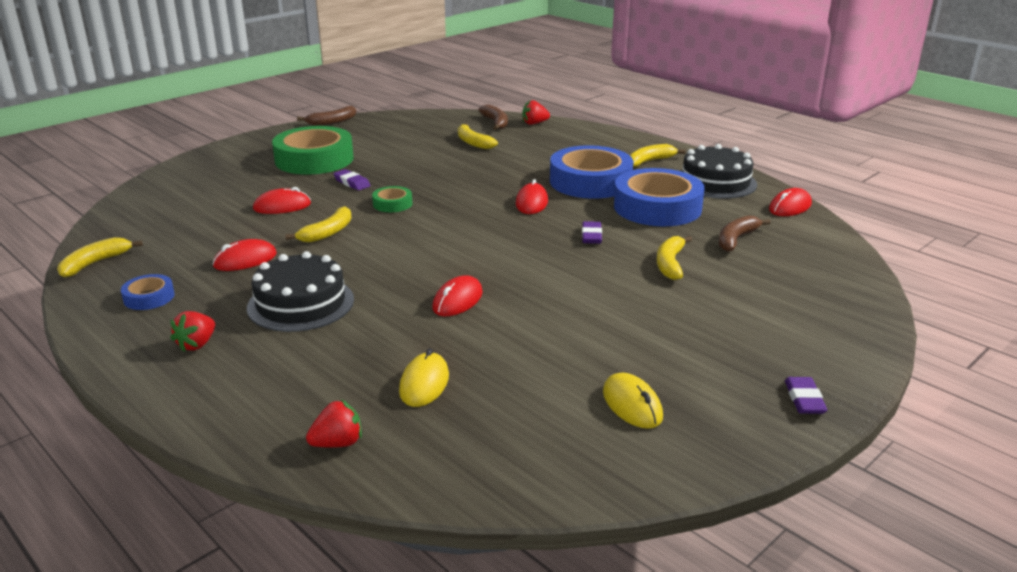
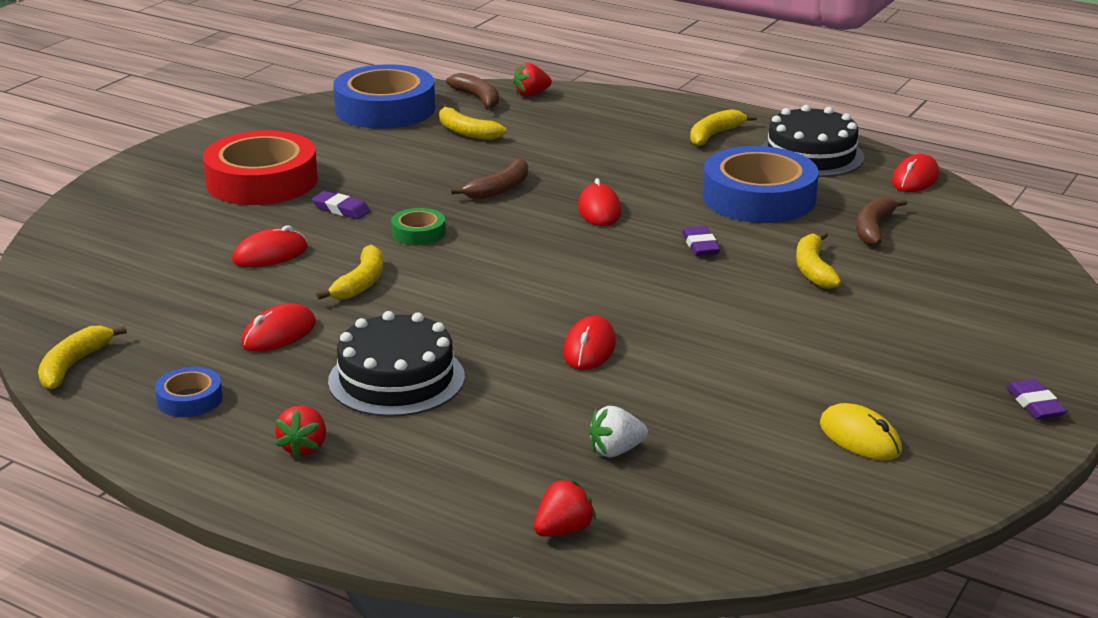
camera: 15 degrees left, 0 degrees up
(314, 159) = (262, 181): green tape -> red tape
(332, 122) = (243, 120): brown banana -> brown banana (499, 189)
(424, 383) = (616, 451): yellow mouse -> white strawberry
(590, 182) = (656, 172): blue tape -> blue tape (385, 109)

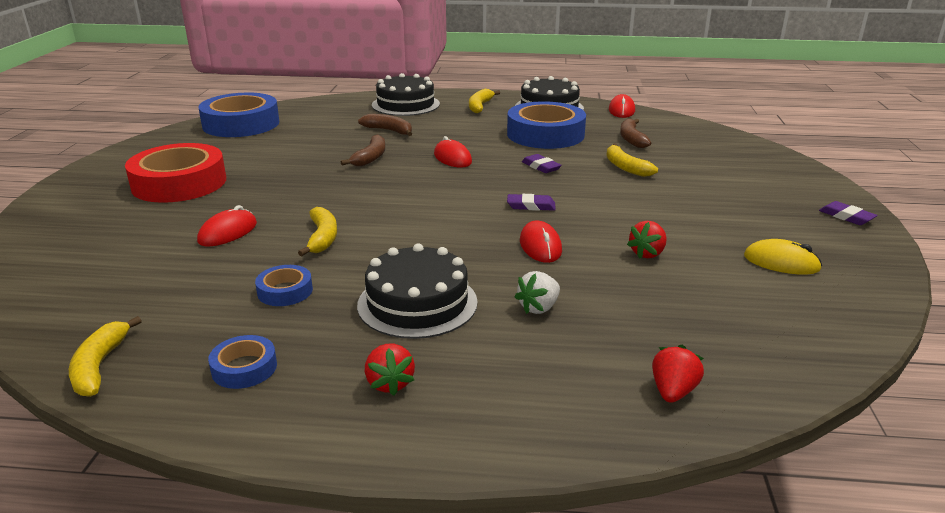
camera: 25 degrees left, 0 degrees up
(279, 334) = (285, 291): red mouse -> blue tape
(341, 209) = (261, 190): purple eraser -> purple eraser (531, 206)
(418, 233) = (337, 195): green tape -> none
(466, 132) = (314, 128): yellow banana -> none
(477, 98) = (303, 109): brown banana -> brown banana (389, 131)
(531, 94) = (338, 102): red strawberry -> red strawberry (647, 253)
(615, 114) = (405, 104): none -> black cake
(616, 451) = (639, 315): white strawberry -> white strawberry (539, 307)

